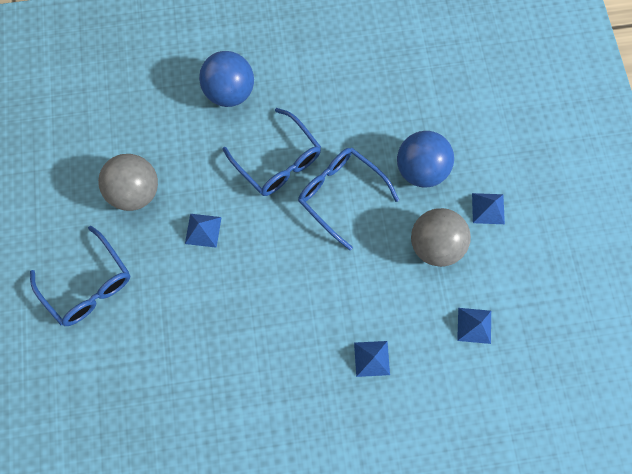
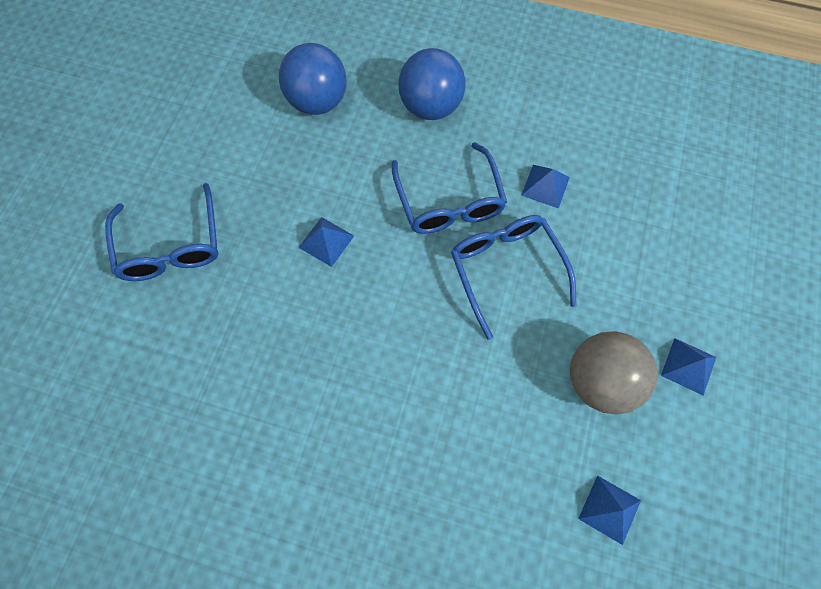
camera: 25 degrees right, 5 degrees down
(136, 191) = (275, 169): grey ball -> none
(372, 358) = (455, 487): blue pyramid -> blue pyramid (545, 186)
(420, 169) = (618, 281): blue ball -> blue ball (318, 102)

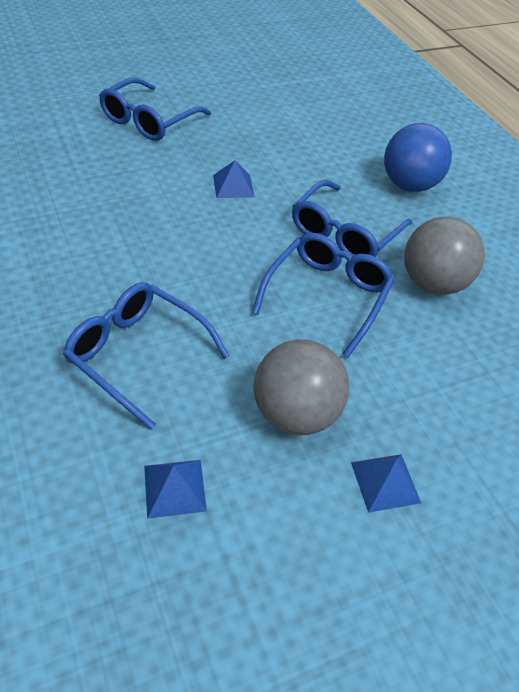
camera: 45 degrees right, 20 degrees down
(318, 102) = (335, 131): blue ball -> none
(471, 455) = (138, 355): none -> blue glasses
(545, 186) = (432, 283): blue pyramid -> grey ball

